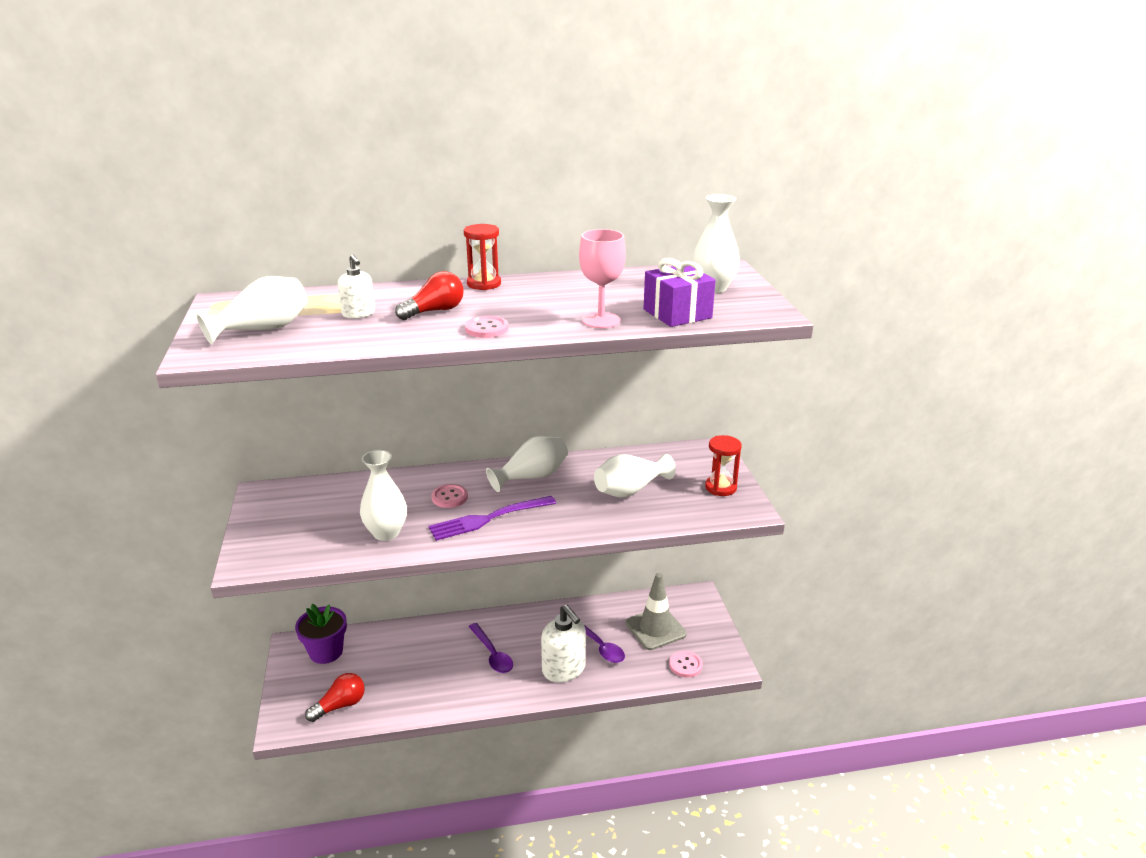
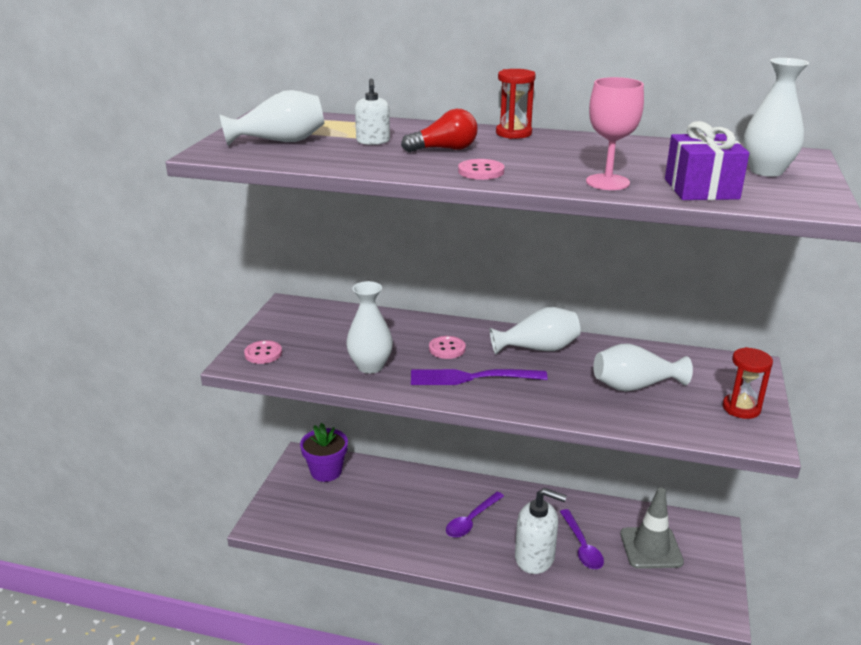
camera: 25 degrees right, 0 degrees up
(340, 705) = (315, 522): red light bulb -> none
(492, 654) = (471, 520): purple spoon -> purple spoon turned 45 degrees clockwise
(564, 669) = (535, 558): white soap dispenser -> white soap dispenser turned 60 degrees counterclockwise
(685, 665) = (667, 596): pink button -> pink button (263, 353)

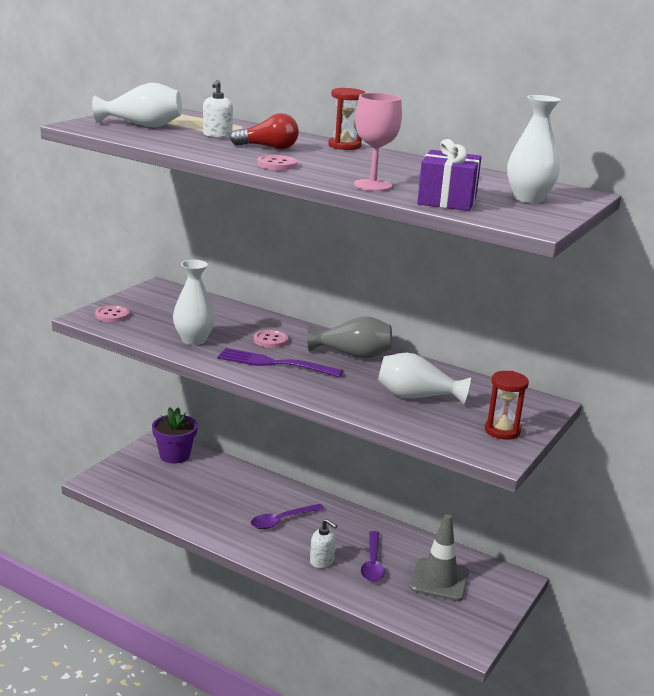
camera: 15 degrees right, 5 degrees down
(535, 558) = (322, 561): white soap dispenser -> white soap dispenser, size x0.58
(538, 348) = (353, 355): white vase -> grey vase

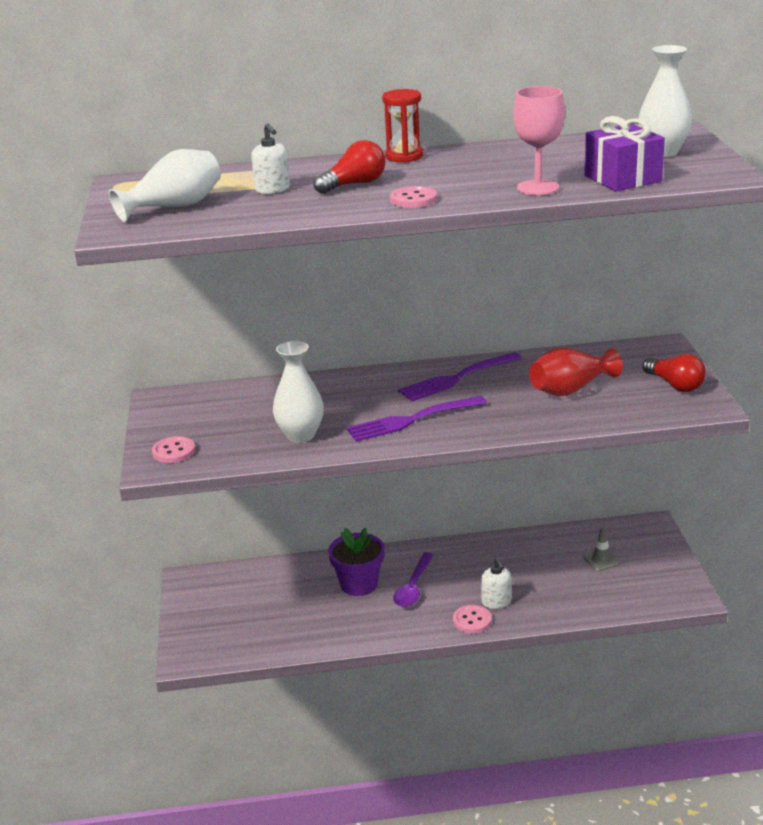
camera: 35 degrees left, 5 degrees up
(174, 455) = (225, 586): purple flower pot -> purple flower pot (359, 584)
(270, 340) = (367, 400): pink button -> pink button (472, 620)
(322, 561) = (496, 602): white soap dispenser -> white soap dispenser turned 75 degrees clockwise
(353, 355) = (457, 378): grey vase -> purple fork
(372, 563) = (536, 578): purple spoon -> none
(416, 397) = (570, 389): white vase -> red vase
(439, 580) = (601, 560): grey traffic cone -> grey traffic cone, size x0.50
(502, 431) = (675, 385): red hourglass -> red light bulb

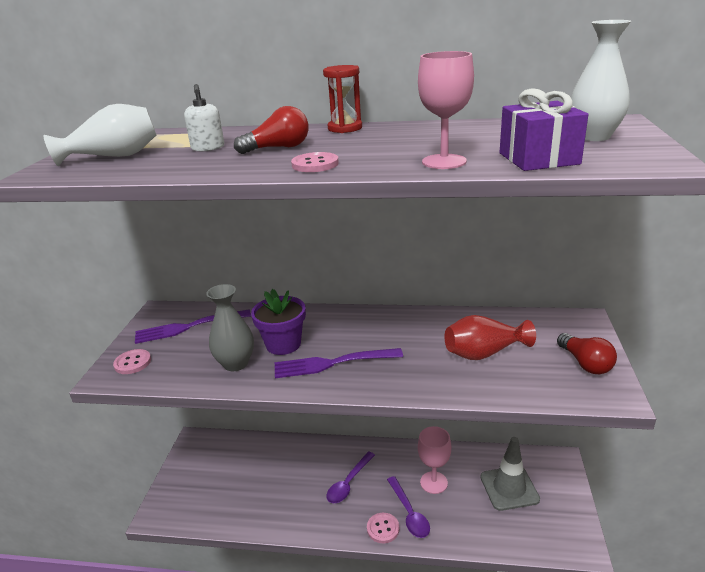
camera: 15 degrees right, 0 degrees up
(300, 435) = (236, 363): white vase -> grey vase
(359, 584) = (309, 471): purple flower pot -> purple flower pot (283, 344)
(457, 378) = (390, 326): purple fork -> purple fork (189, 327)
(496, 602) = (409, 513): white soap dispenser -> purple spoon
(514, 570) = (433, 482): none -> pink goblet
(601, 560) = (509, 488): grey traffic cone -> grey traffic cone, size x1.99

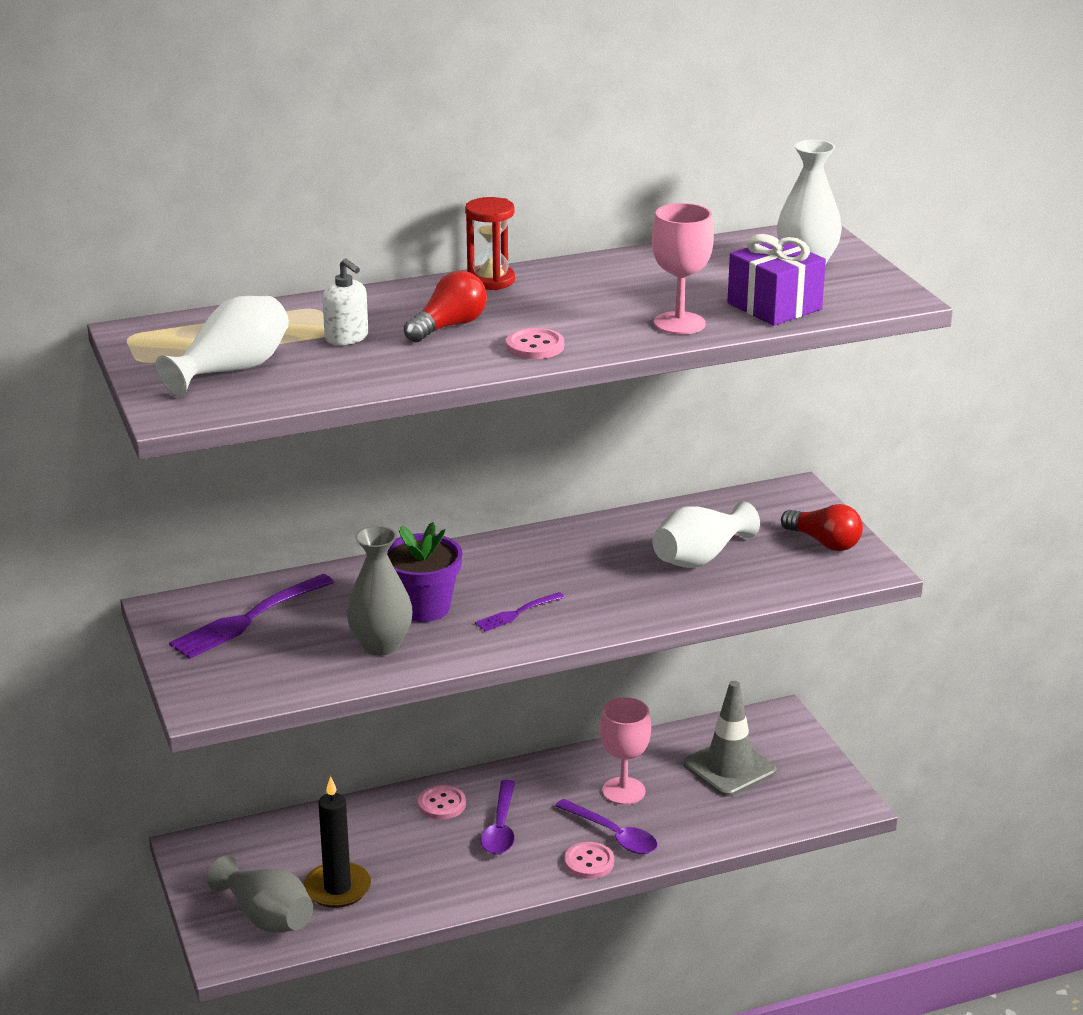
camera: 30 degrees left, 0 degrees up
(133, 363) = (221, 681): pink button -> pink button (442, 804)
(192, 497) = (267, 917): none -> grey vase
(238, 492) = (337, 888): none -> black candle
(333, 363) = (517, 613): purple fork -> purple fork, size x0.54
(484, 353) = (700, 557): red vase -> white vase

